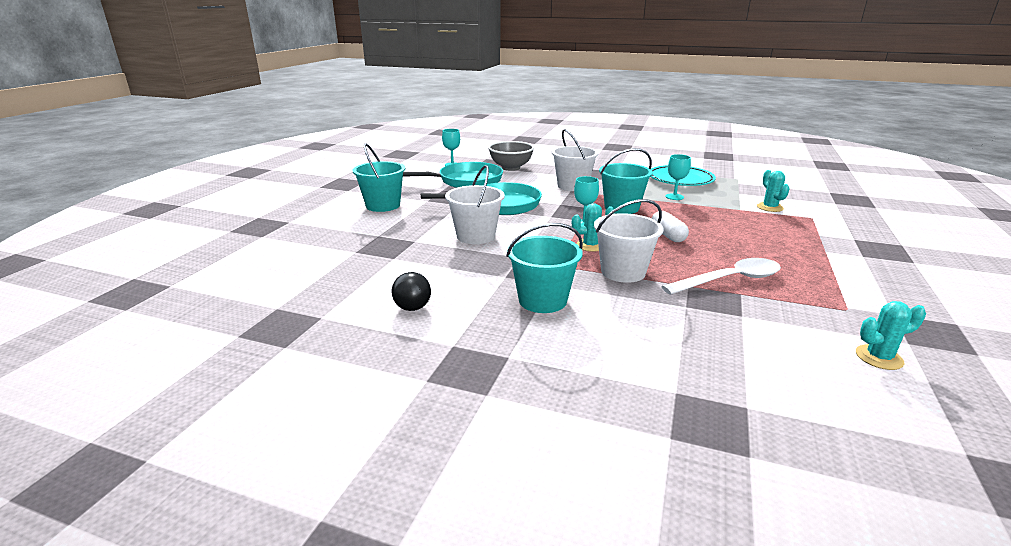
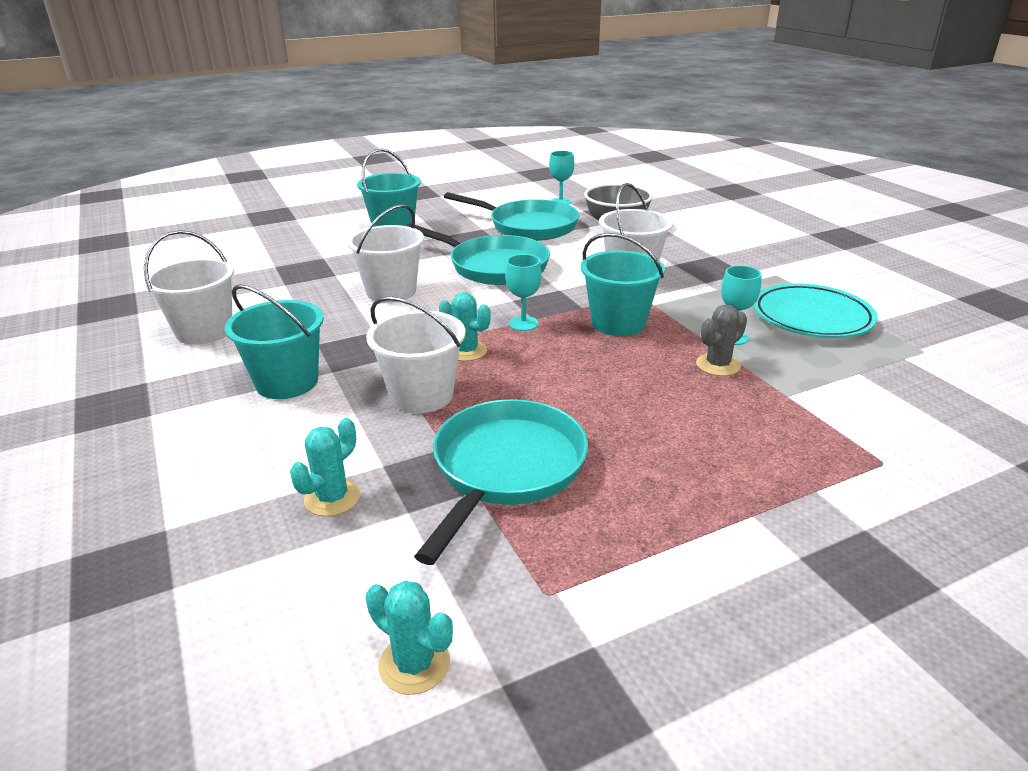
camera: 45 degrees right, 5 degrees up
(411, 303) = (204, 331): black light bulb -> white bucket
(667, 235) = (582, 381): white capsule -> none
(695, 208) = (718, 365): none -> grey cactus
(730, 280) = (505, 469): white spoon -> turquoise pan
(770, 207) = (849, 415): turquoise cactus -> turquoise cactus (332, 498)

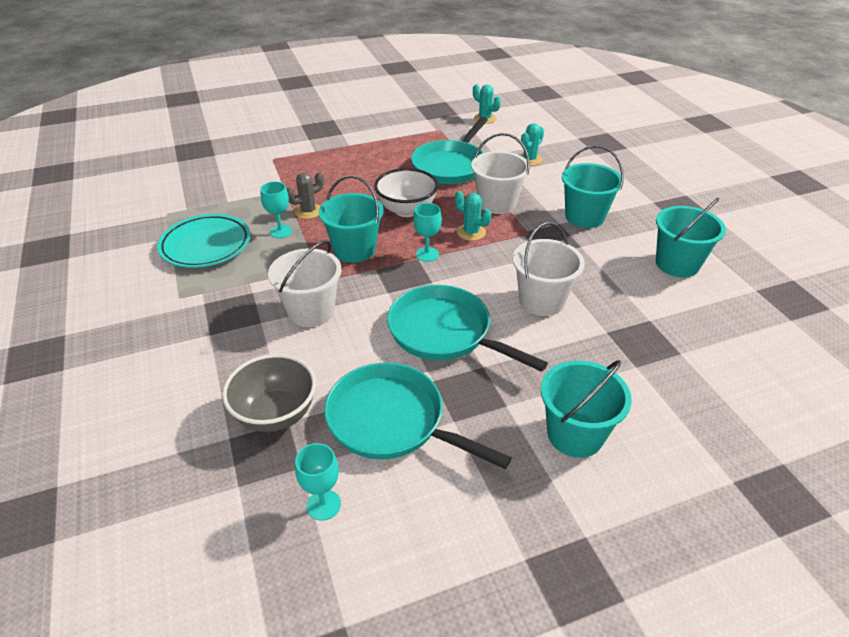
camera: 175 degrees left, 10 degrees up
(204, 331) = (677, 264): white bucket -> turquoise bucket
(567, 376) = (406, 210): none -> white bowl

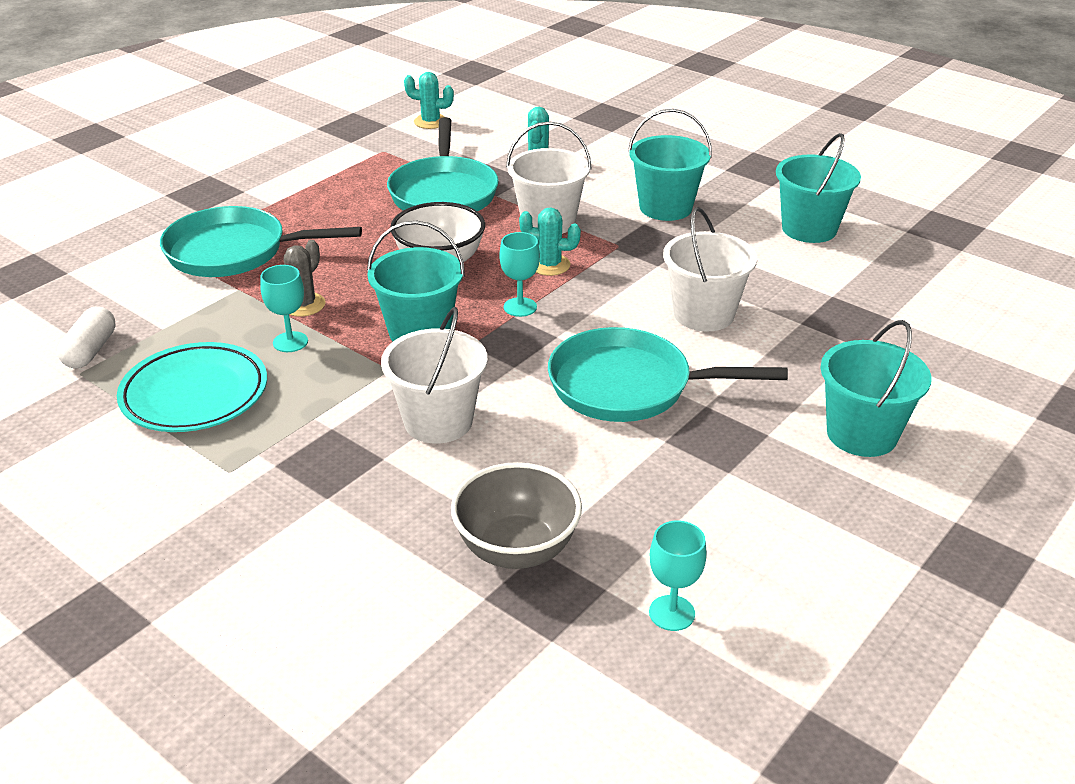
camera: 30 degrees left, 5 degrees down
(183, 202) = (90, 350): none -> white capsule
(392, 421) = (662, 500): turquoise pan -> turquoise pan (234, 252)

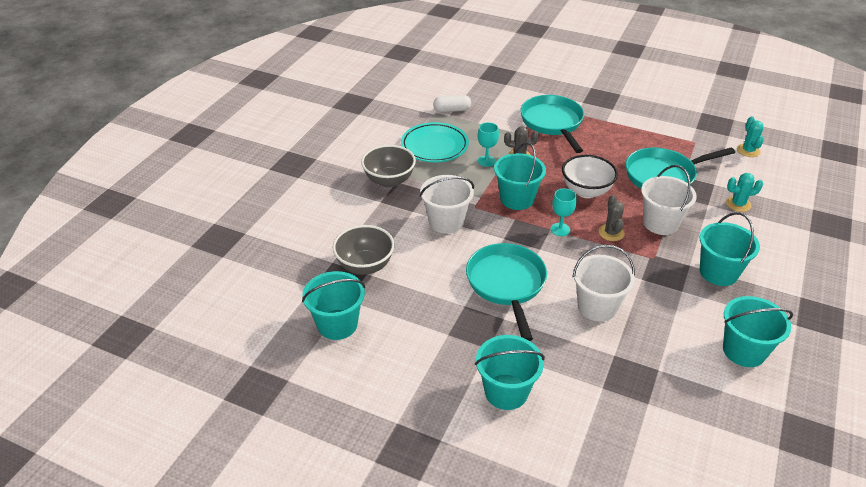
camera: 75 degrees right, 5 degrees up
(265, 474) = (389, 181): none -> grey bowl
(549, 265) = (611, 233): turquoise cactus -> grey cactus
(671, 613) = (337, 324): turquoise goblet -> turquoise bucket

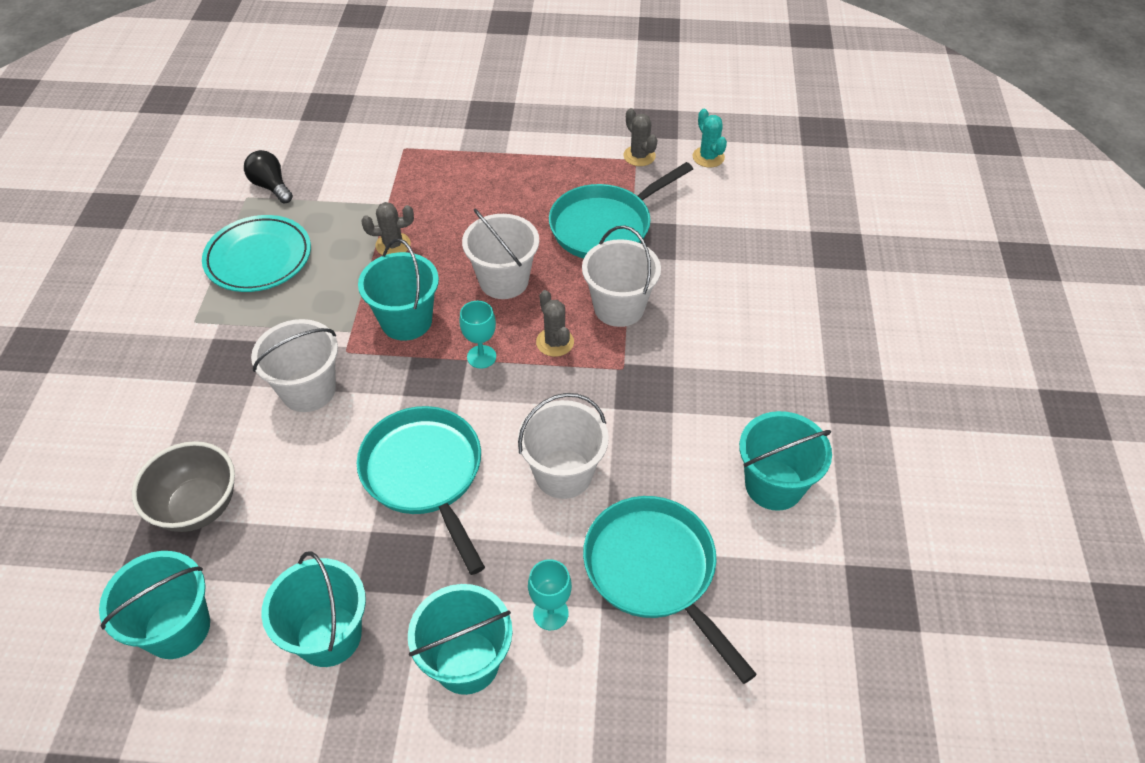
camera: 20 degrees left, 10 degrees up
(389, 181) = (200, 339): grey bowl -> none
(452, 110) = (271, 186): white capsule -> black light bulb
(486, 161) = (345, 265): turquoise goblet -> turquoise goblet (550, 613)
(552, 123) = (429, 174): turquoise pan -> turquoise pan (654, 572)
(586, 191) = (504, 281): white bowl -> white bucket
(698, 140) = (639, 156): none -> grey cactus
(718, 272) = (713, 367): turquoise bucket -> turquoise bucket (329, 635)
(738, 204) = (714, 248): turquoise cactus -> none

